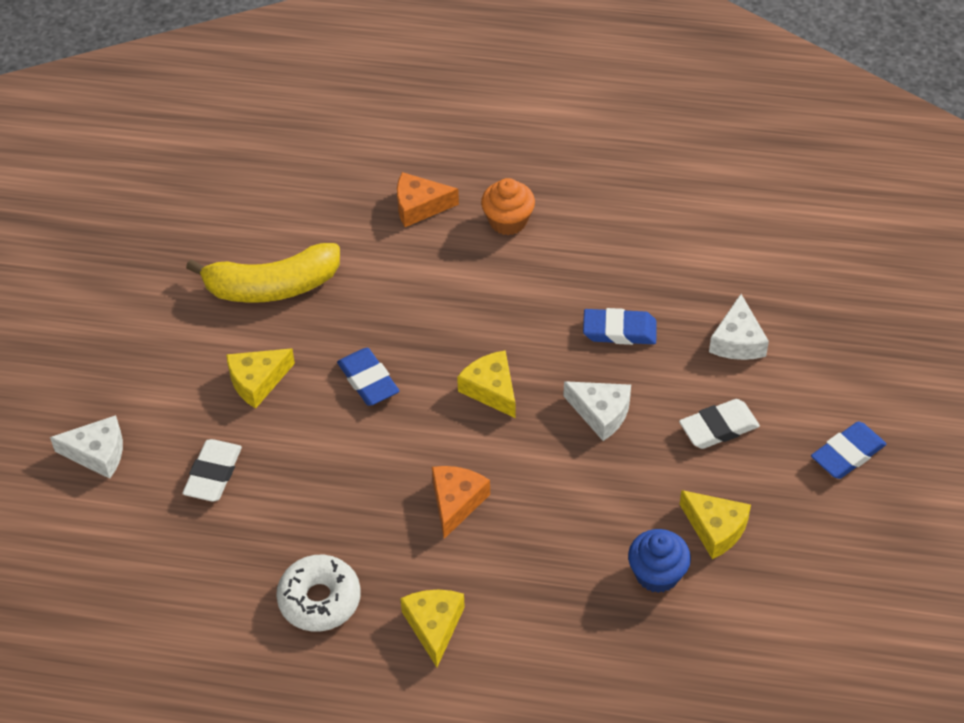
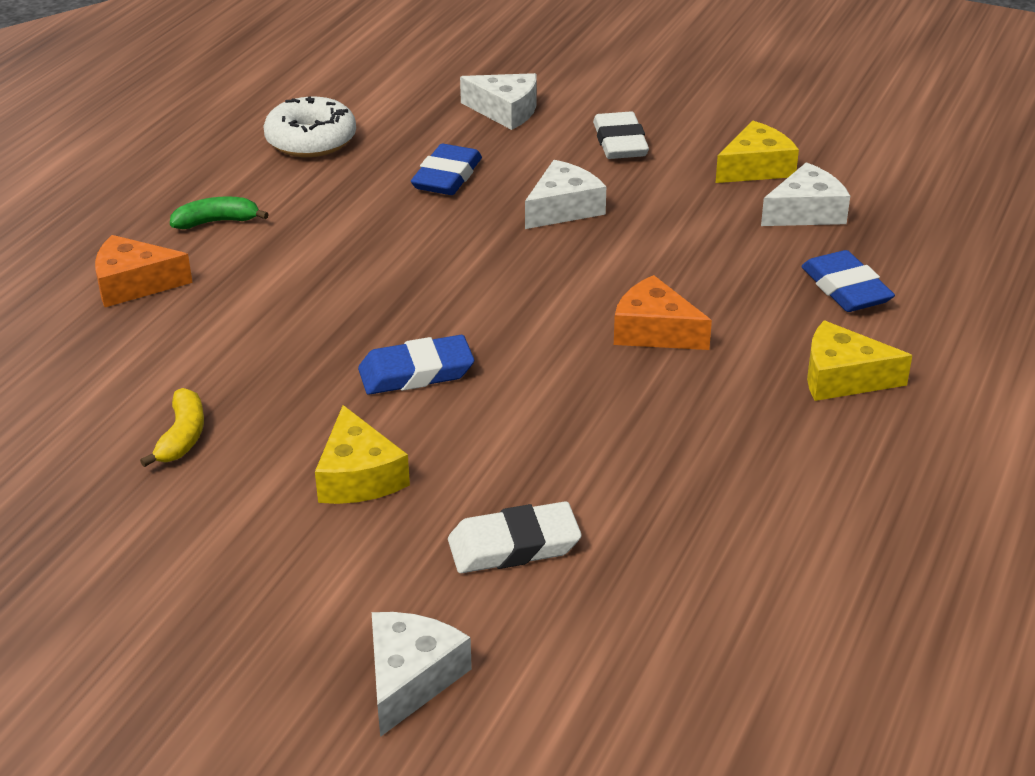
camera: 75 degrees left, 15 degrees down
(213, 474) = (514, 545): white eraser -> white eraser turned 45 degrees counterclockwise
(272, 286) = (182, 437): yellow banana -> yellow banana, size x0.47
(319, 599) = (777, 469): white donut -> white donut (311, 140)
(419, 206) = (134, 284): orange cheese -> orange cheese turned 75 degrees clockwise
(491, 389) = (486, 277): yellow cheese -> none
(508, 221) = (216, 222): orange cupcake -> green banana
(657, 574) = (806, 212): blue cupcake -> white cheese
(847, 454) = (686, 82): blue eraser -> blue eraser (845, 288)

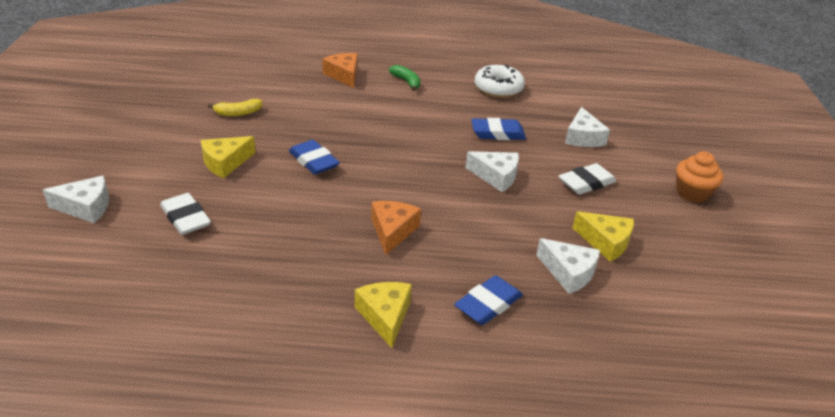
camera: 65 degrees right, 0 degrees up
(682, 76) = (692, 193): none -> orange cupcake

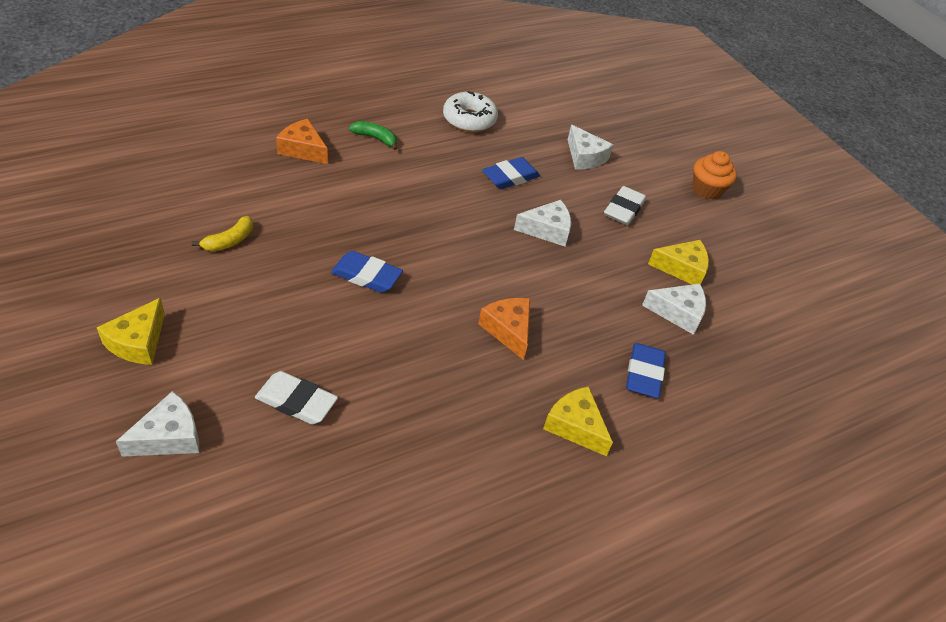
camera: 35 degrees left, 10 degrees up
(225, 163) = (275, 313): yellow cheese -> yellow cheese (138, 342)

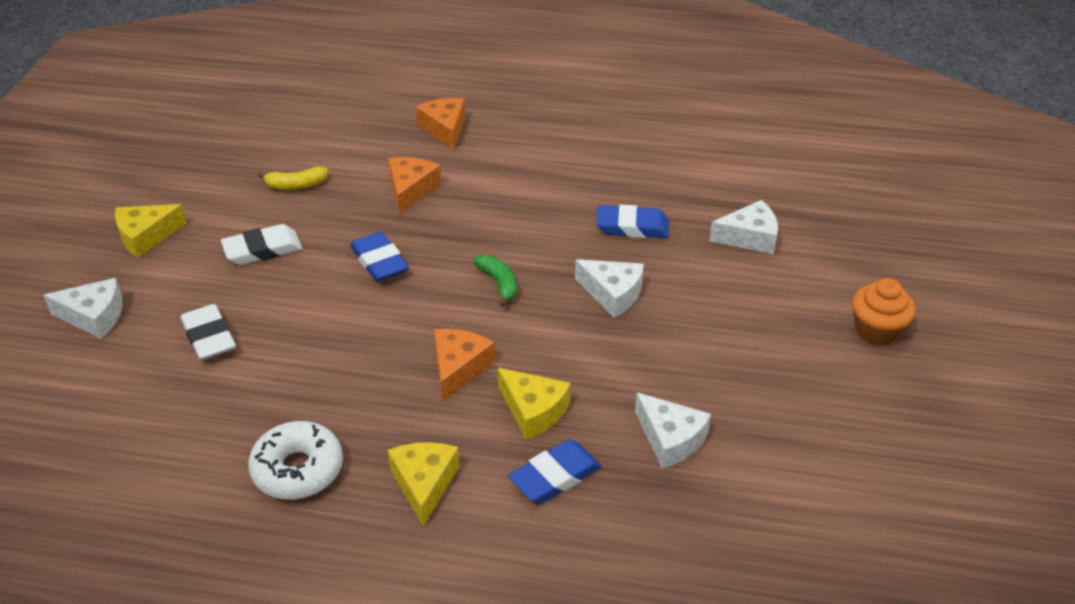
camera: 45 degrees right, 5 degrees down
(329, 208) = (411, 189): none -> orange cheese
(375, 138) = (527, 141): green banana -> green banana (499, 283)
(469, 119) = (652, 154): white donut -> white donut (298, 469)
(585, 157) = (749, 237): white cheese -> white cheese turned 105 degrees counterclockwise
(623, 209) = (733, 308): white eraser -> white eraser (262, 249)
(682, 268) = (732, 398): yellow cheese -> yellow cheese (533, 410)

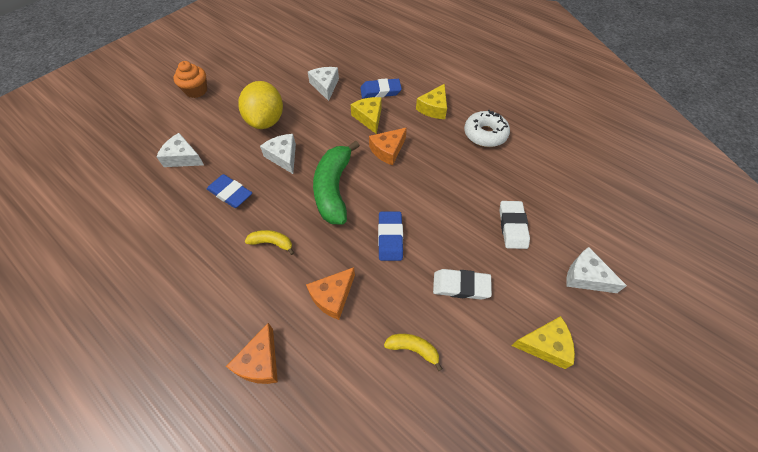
camera: 150 degrees left, 15 degrees up
(499, 283) = (334, 189): green banana -> green banana, size x2.15
(524, 204) = (272, 243): none -> yellow banana
(700, 332) = (266, 121): none -> yellow lemon

